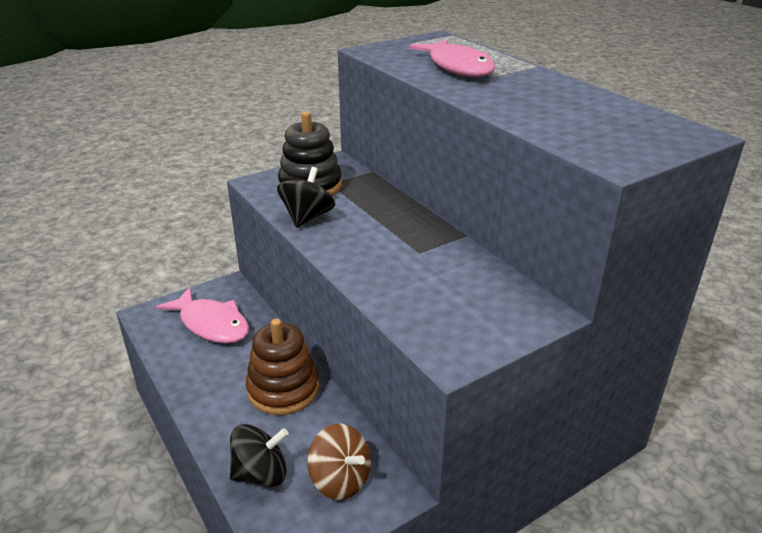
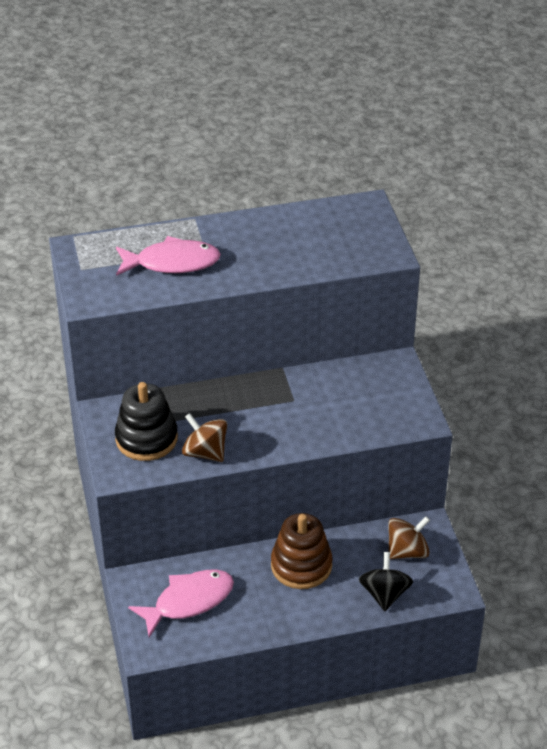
camera: 70 degrees left, 10 degrees up
(307, 217) = (205, 452): black spinning top -> brown spinning top

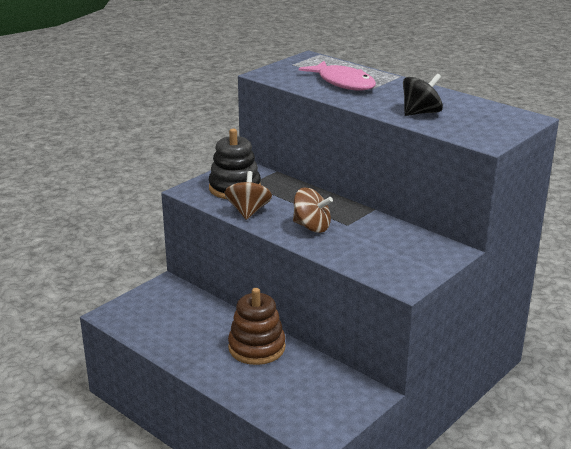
camera: 55 degrees right, 15 degrees down
(188, 601) = (170, 313): pink fish -> none
(384, 594) = (272, 401): black spinning top -> black spinning top (421, 113)
(407, 551) = (331, 394): brown spinning top -> brown spinning top (312, 227)

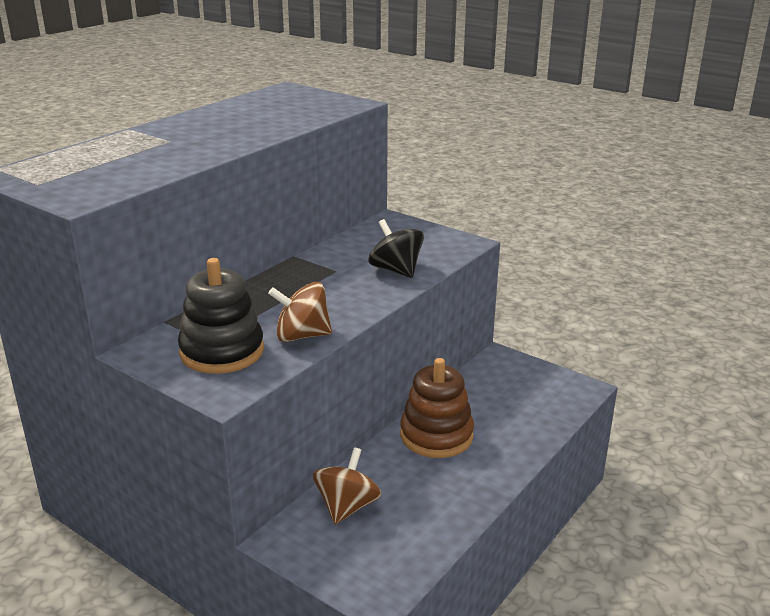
camera: 95 degrees left, 0 degrees up
(312, 227) = (344, 291): brown spinning top -> brown spinning top (347, 507)
(343, 83) = (146, 154): pink fish -> none
(421, 113) = (268, 122): black spinning top -> black spinning top (396, 270)

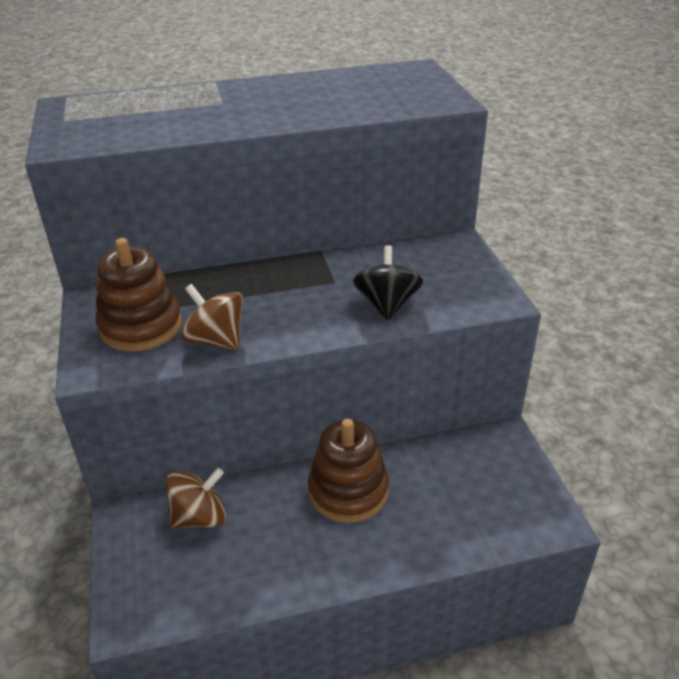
camera: 40 degrees right, 10 degrees up
(222, 351) = (141, 326): black stacking toy -> brown stacking toy

